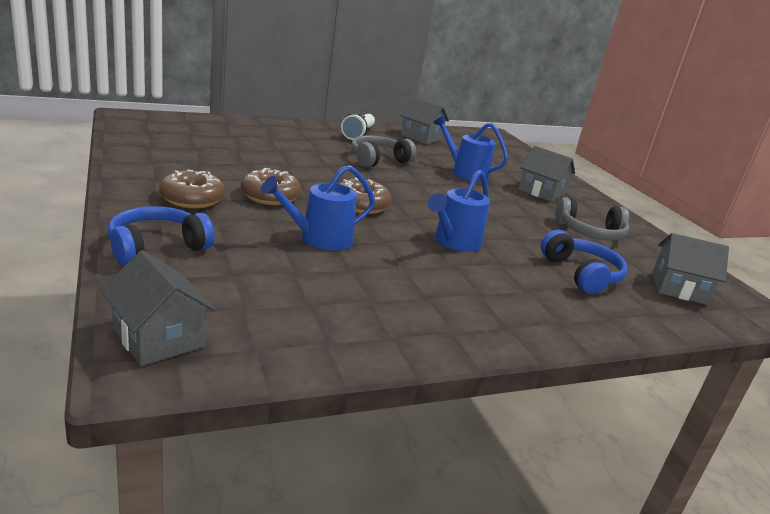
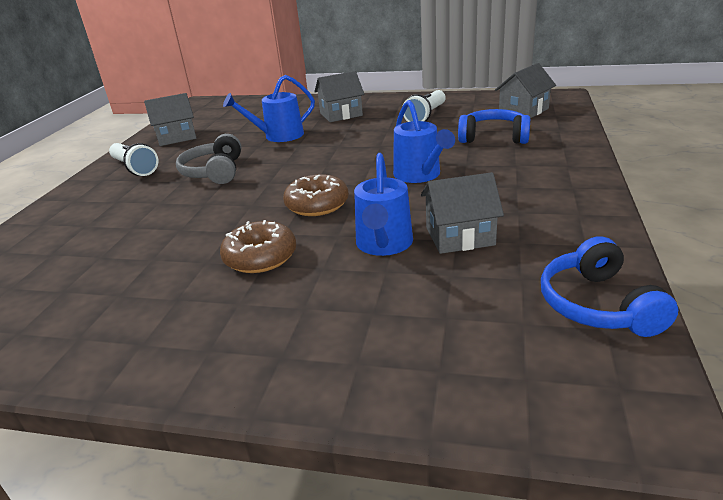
camera: 50 degrees left, 5 degrees up
(156, 247) = (357, 369): blue headphones -> blue headphones (598, 305)
(158, 338) = (581, 397): grey house -> grey house (459, 236)
(192, 199) = (230, 318): brown donut -> none
(590, 233) = (426, 116): grey headphones -> white flashlight

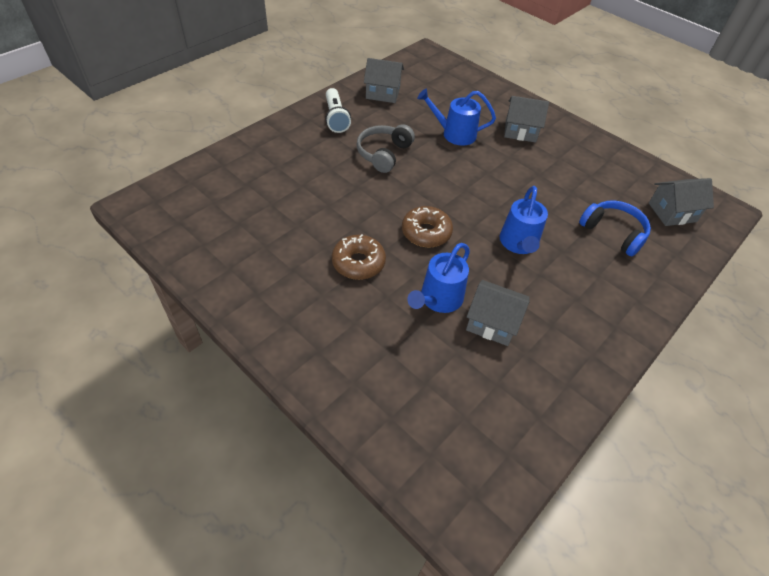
camera: 25 degrees right, 20 degrees up
(426, 116) = (585, 172): white flashlight -> none
(598, 305) = (521, 435): blue headphones -> none

